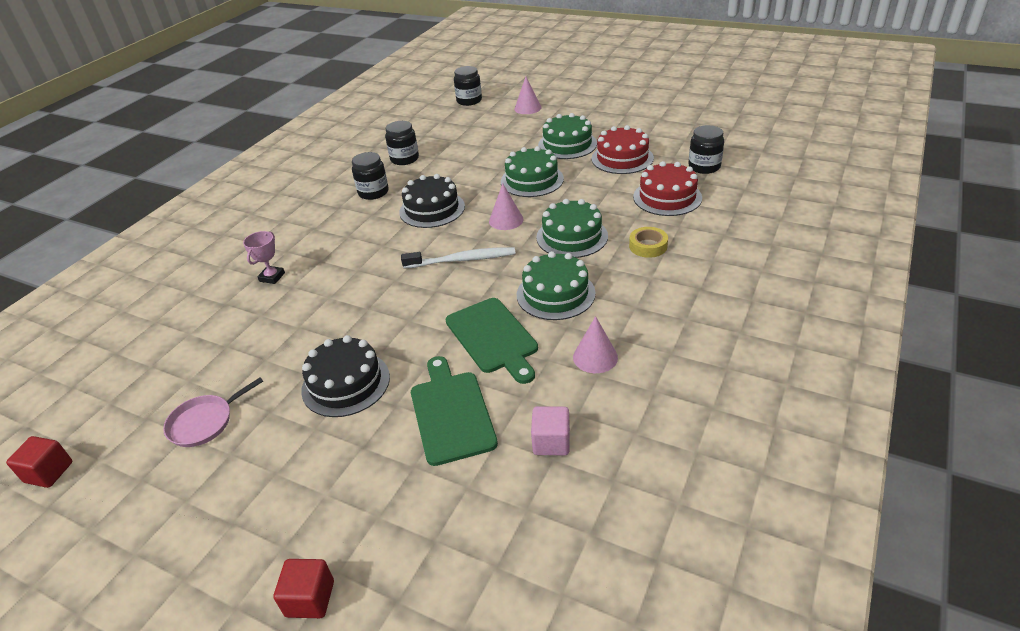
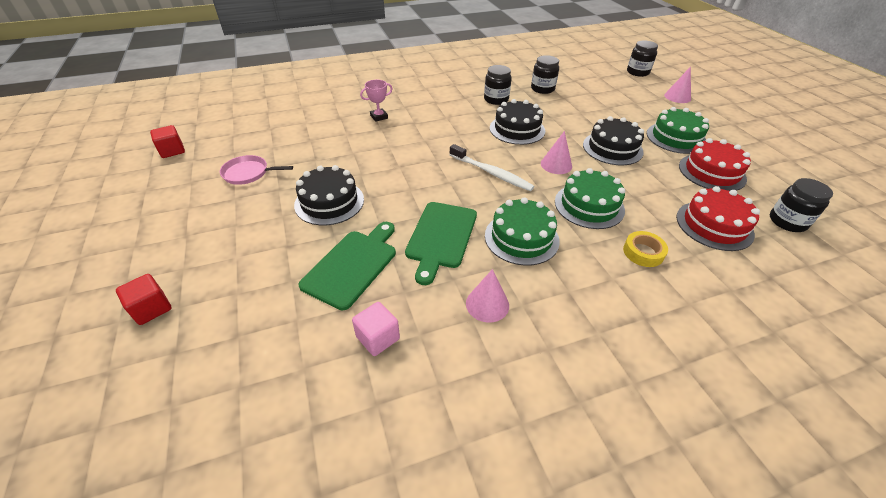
camera: 40 degrees right, 5 degrees up
(532, 180) = (612, 148): green cake -> black cake

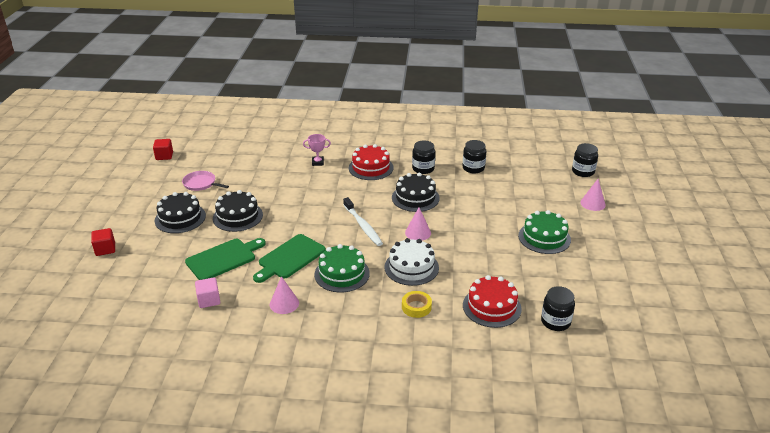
camera: 25 degrees right, 10 degrees down
(589, 205) = (411, 267): green cake -> white cake
(612, 148) = (478, 232): black cake -> black cake (180, 218)
(712, 172) = (540, 271): red cake -> red cake (371, 168)

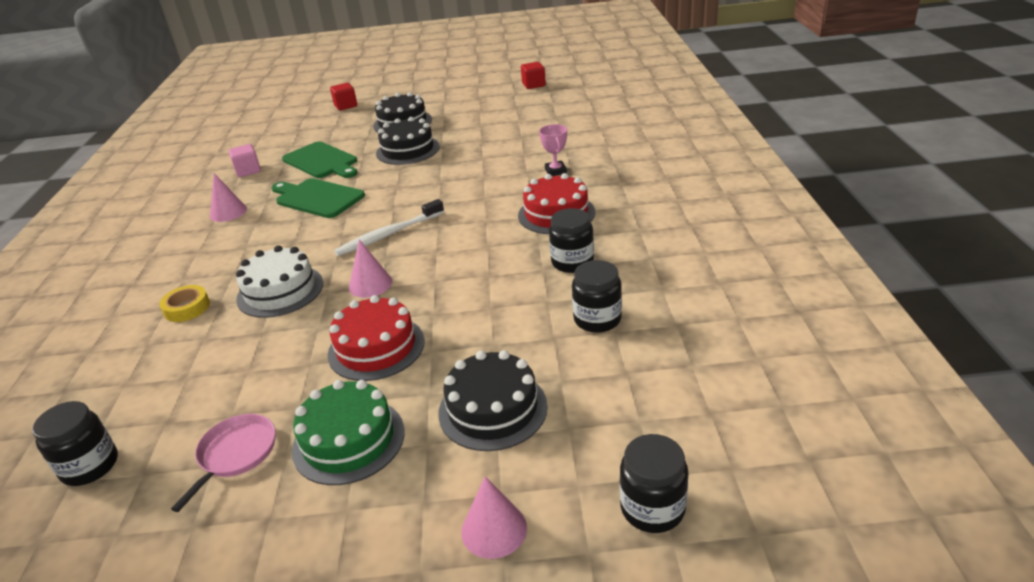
camera: 85 degrees right, 0 degrees up
(201, 184) = (477, 116): pink pan -> pink pan (235, 454)
(342, 274) = (277, 238): green cake -> none
(415, 198) = (473, 268): black cake -> black cake (492, 409)
(491, 307) = (160, 383): red cake -> red cake (376, 347)

